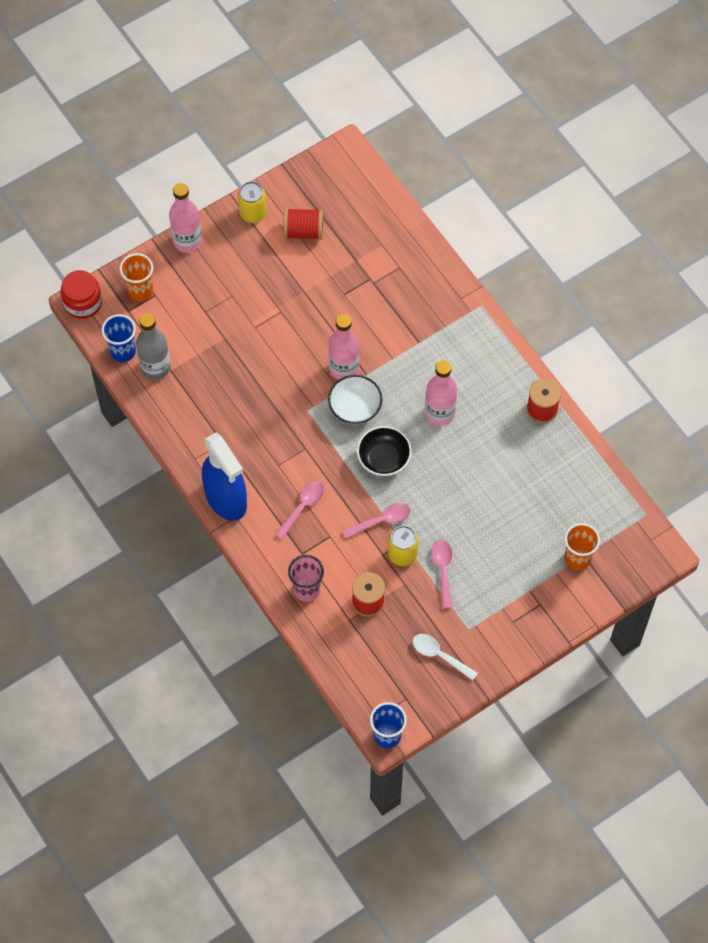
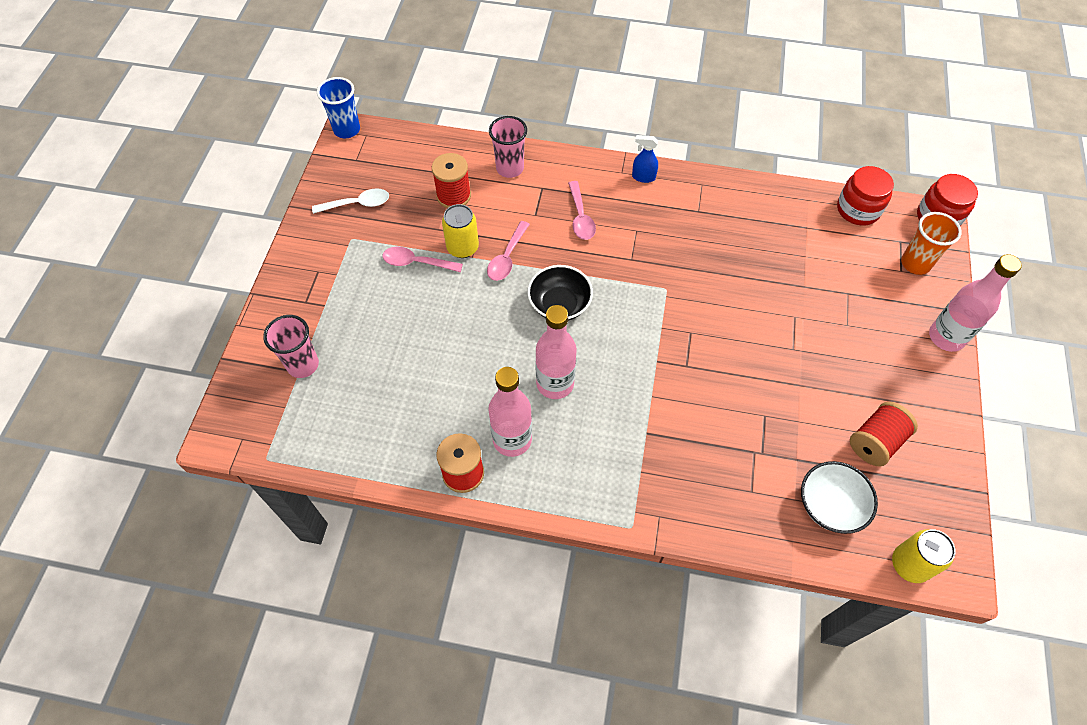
camera: 135 degrees right, 5 degrees down
(123, 351) = (858, 210): blue cup -> red jar
(155, 367) = (819, 219): grey bottle -> none
(226, 499) = (643, 177): blue spray bottle -> blue spray bottle, size x0.41
(253, 213) = (937, 416): yellow can -> yellow can (910, 564)
(344, 368) = (681, 348): pink bottle -> pink bottle (512, 439)
(355, 407) = (632, 324): white bowl -> white bowl (830, 505)
(443, 570) = (416, 262): pink spoon -> pink spoon turned 150 degrees clockwise
(577, 558) = (303, 365): orange cup -> pink cup

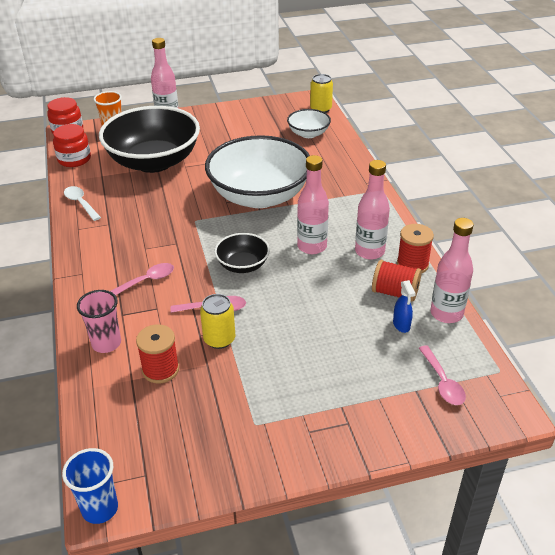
camera: 115 degrees left, 20 degrees down
(303, 365) = (408, 390): pink cup -> none
(357, 204) = (208, 441): white spoon -> white spoon (80, 203)
(368, 459) = (446, 313): none -> pink bottle
(416, 262) = (254, 363): pink spoon -> pink spoon (442, 382)
(643, 177) = (83, 260): blue spray bottle -> blue spray bottle (401, 325)
(686, 372) = (259, 196): none -> white bowl
(820, 286) = (154, 162): none -> black bowl
(875, 442) = (257, 127): red spool -> red spool (395, 292)

